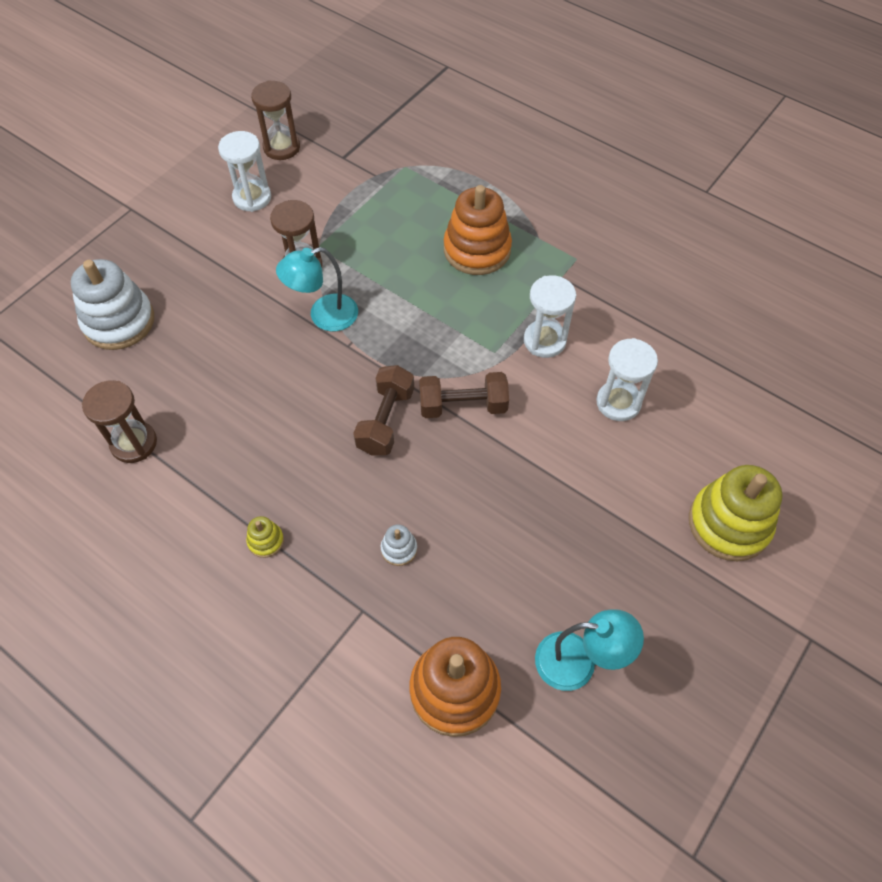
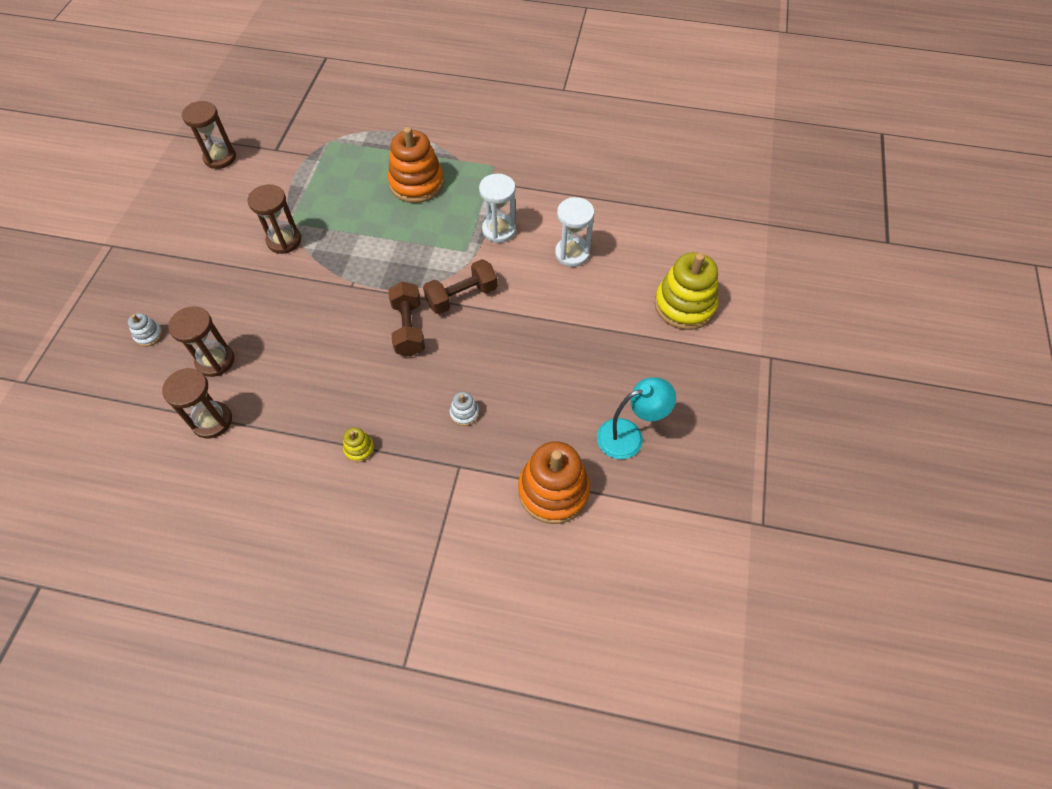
camera: 25 degrees left, 0 degrees up
(119, 321) = (149, 335): white stacking toy -> white stacking toy, size x0.44
(169, 376) = (215, 361): none -> brown hourglass
(252, 198) = (215, 203): white hourglass -> none
(324, 316) = (321, 271): turquoise lamp -> none

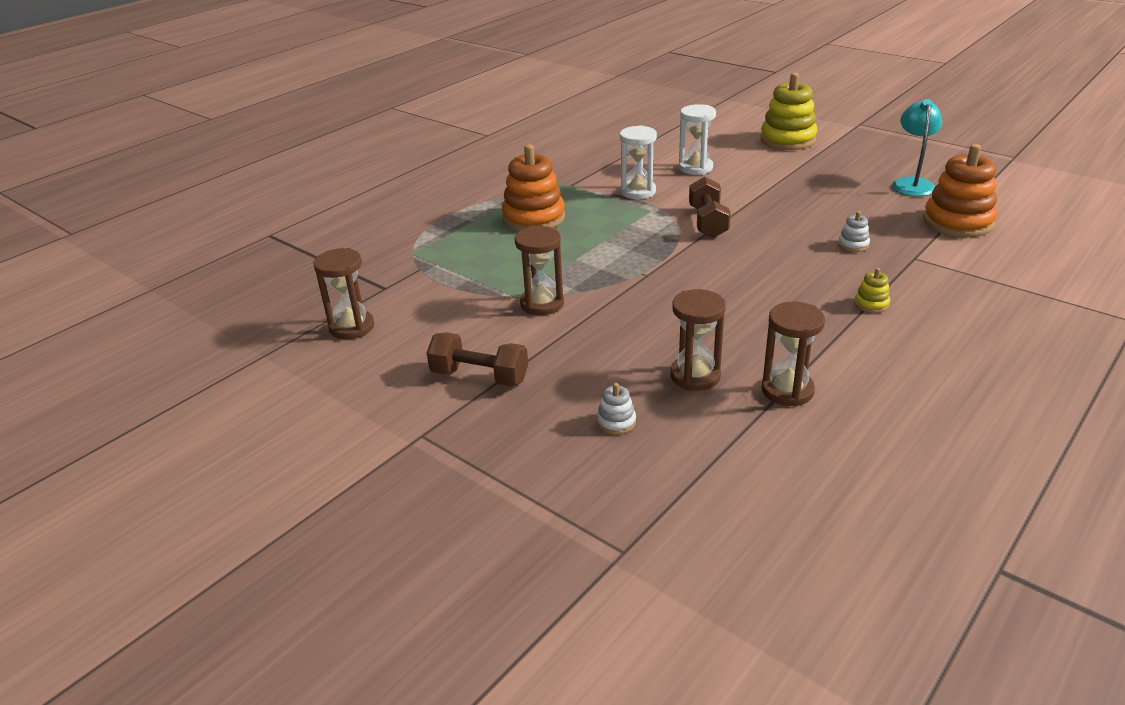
camera: 60 degrees left, 25 degrees down
(409, 328) = (729, 254): brown dumbbell -> brown dumbbell (479, 376)

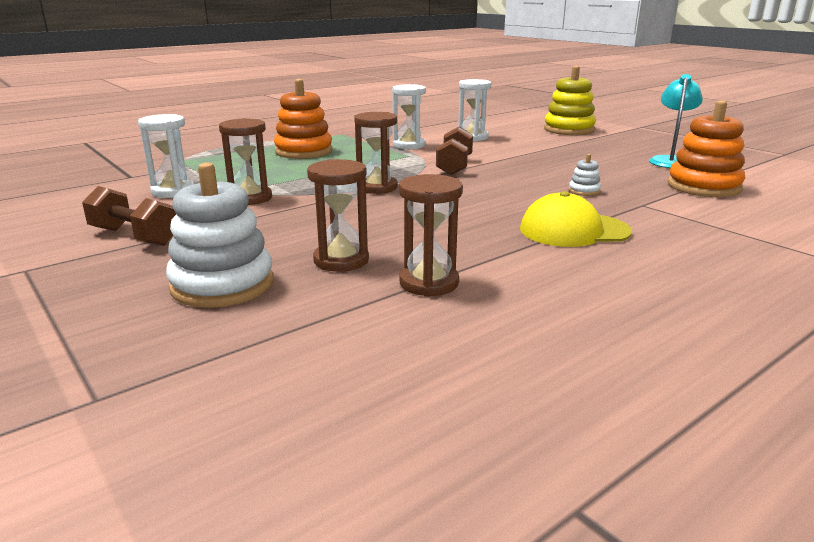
camera: 10 degrees right, 10 degrees down
(352, 327) = (70, 195): brown hourglass -> brown hourglass (377, 187)
(454, 305) = (173, 191): none -> white hourglass
(616, 422) = (222, 284): white stacking toy -> white stacking toy, size x2.27
(871, 304) = (574, 230): yellow stacking toy -> yellow cap

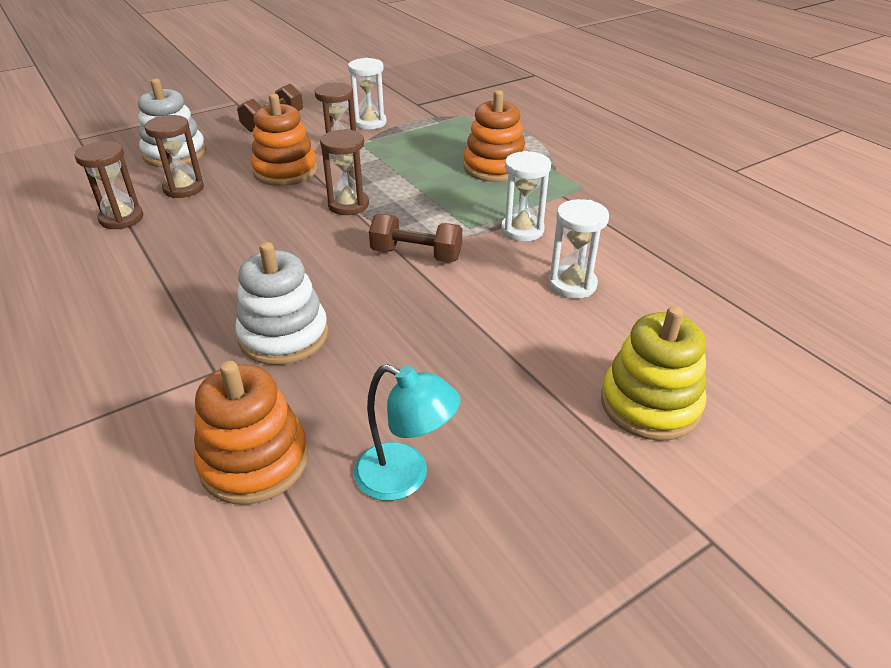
camera: 95 degrees right, 15 degrees up
(298, 216) = (285, 171): none -> orange stacking toy
(574, 230) = (170, 301): yellow cap -> none
(584, 191) = (284, 336): white stacking toy -> white stacking toy, size x2.27

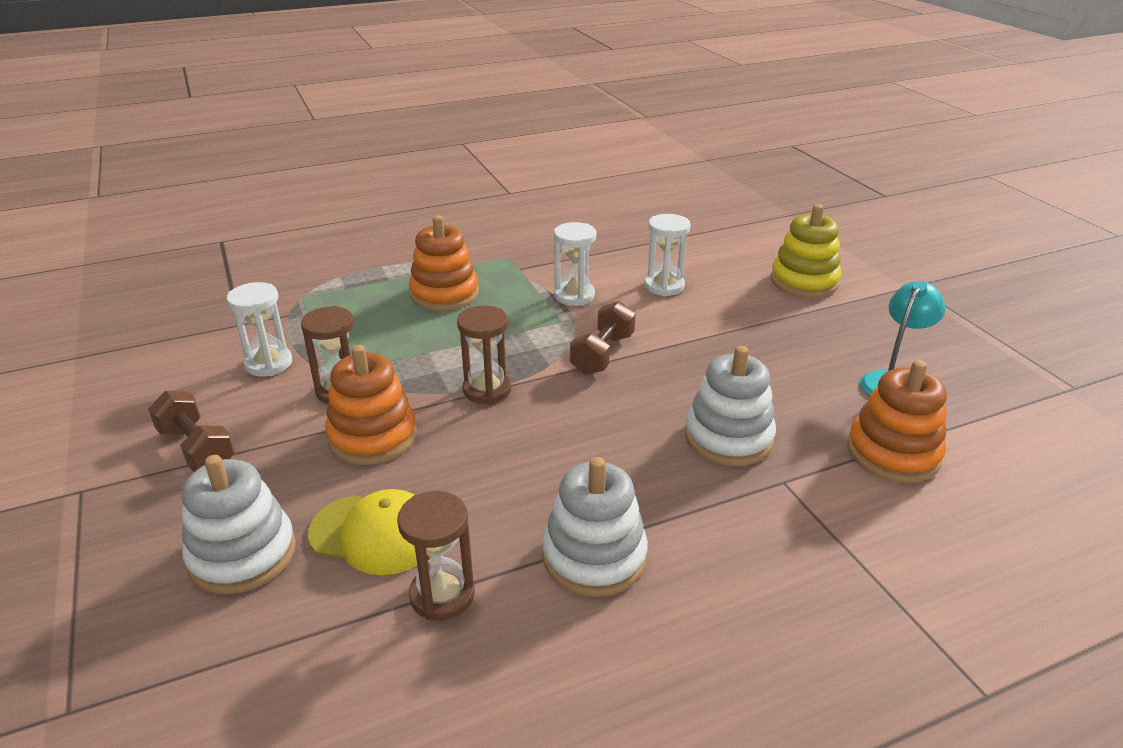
camera: 80 degrees left, 5 degrees down
(140, 272) = (594, 557): none -> white stacking toy
(183, 188) = (375, 534): brown hourglass -> yellow cap

